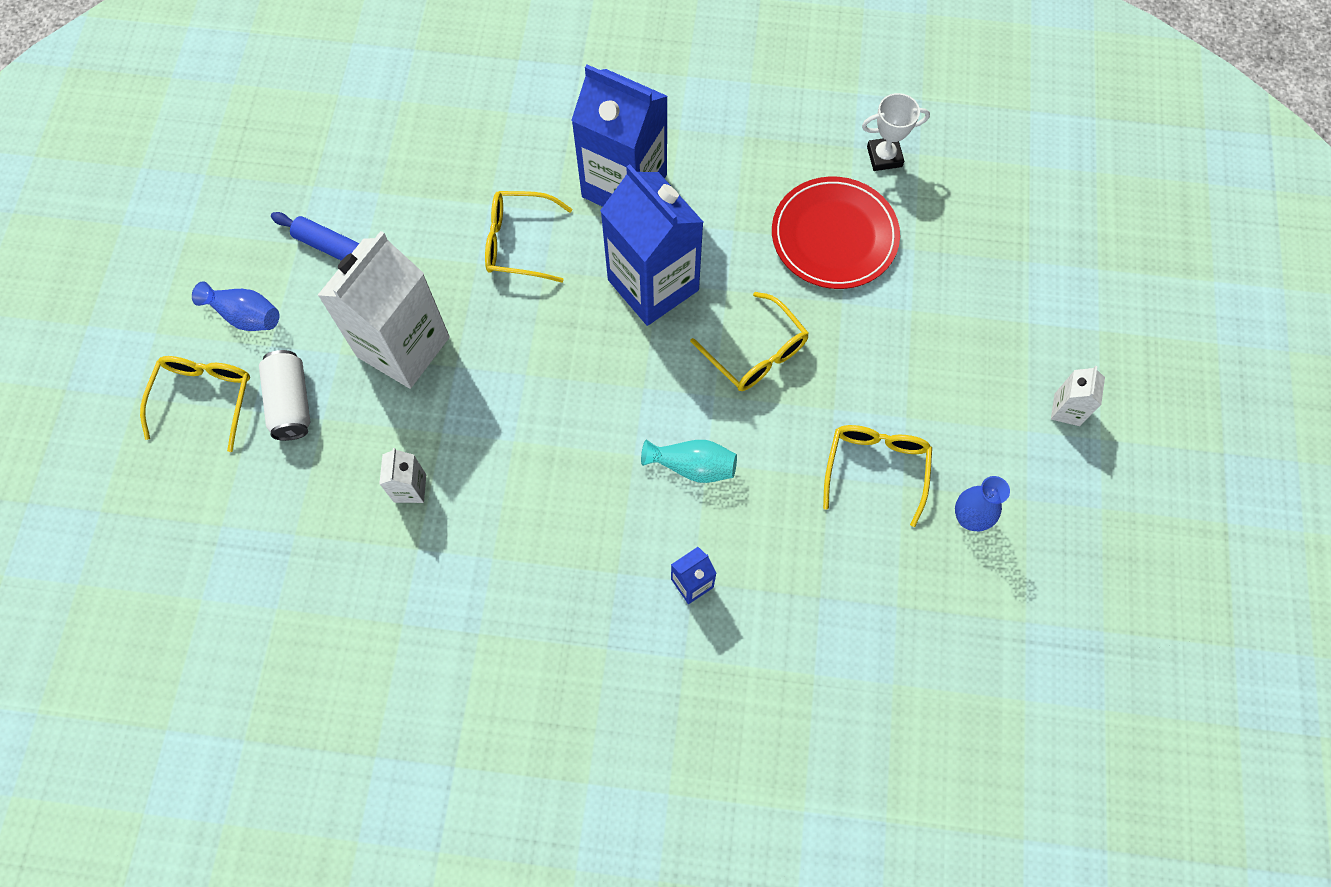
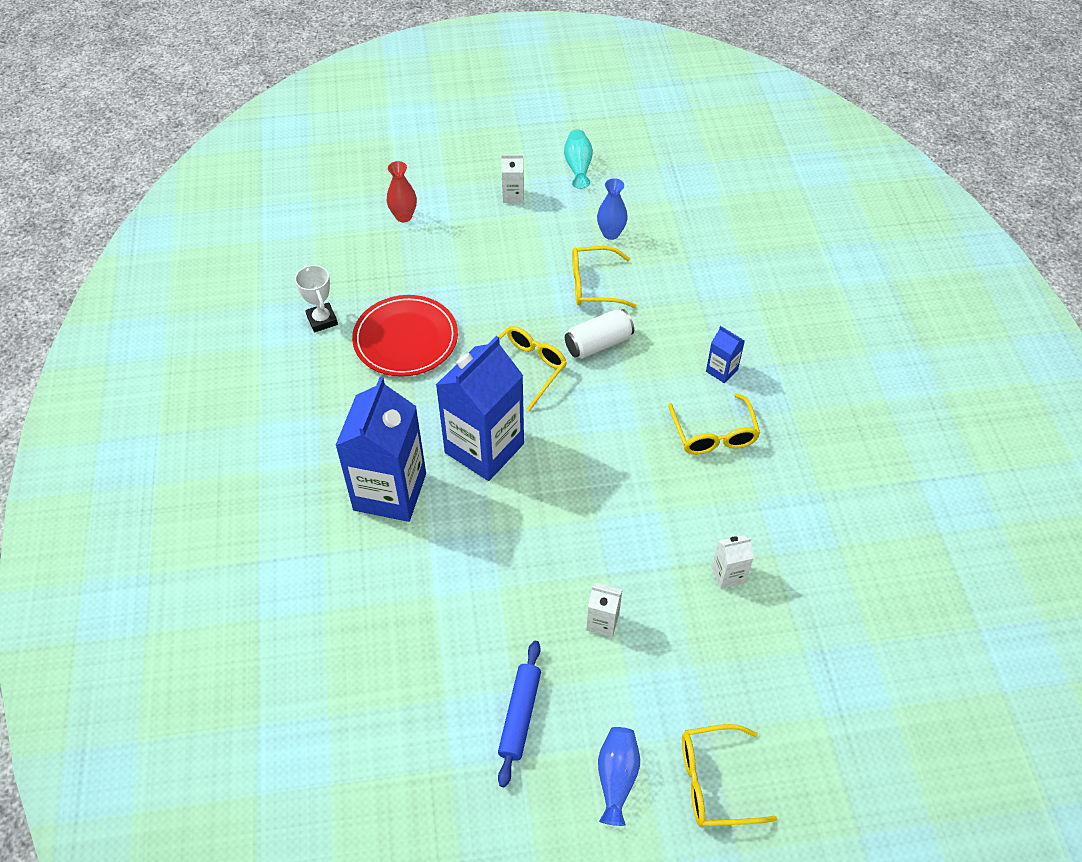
camera: 105 degrees left, 15 degrees down
(291, 403) = (689, 699): white can -> white can (598, 344)
(403, 347) = (602, 622): white carton -> white carton, size x0.43
(518, 242) = (470, 559): yellow glasses -> yellow glasses (714, 434)
(692, 466) = (633, 388): turquoise vase -> turquoise vase (578, 166)
(1047, 269) = (404, 216): none -> red vase

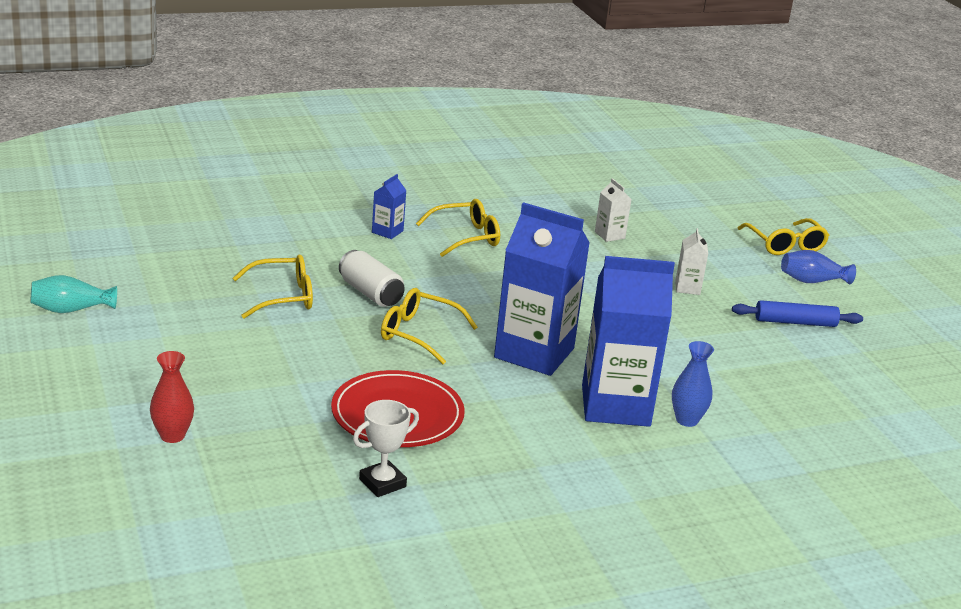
camera: 105 degrees left, 25 degrees down
(513, 196) = (128, 353): white carton -> none
(593, 285) = (283, 297): yellow glasses -> yellow glasses turned 90 degrees counterclockwise
(611, 233) = (196, 287): blue vase -> blue vase (687, 420)

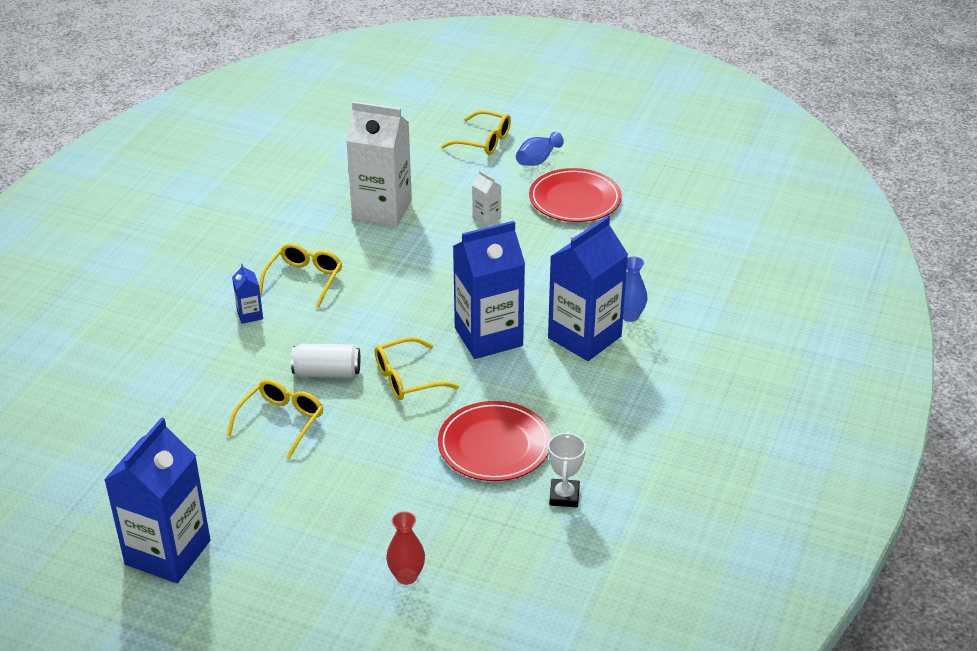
camera: 45 degrees left, 10 degrees up
(71, 310) = (168, 552): turquoise vase -> blue carton
(609, 235) = (382, 210): white carton -> white carton, size x2.34
(795, 322) = (575, 199): blue rolling pin -> red plate

